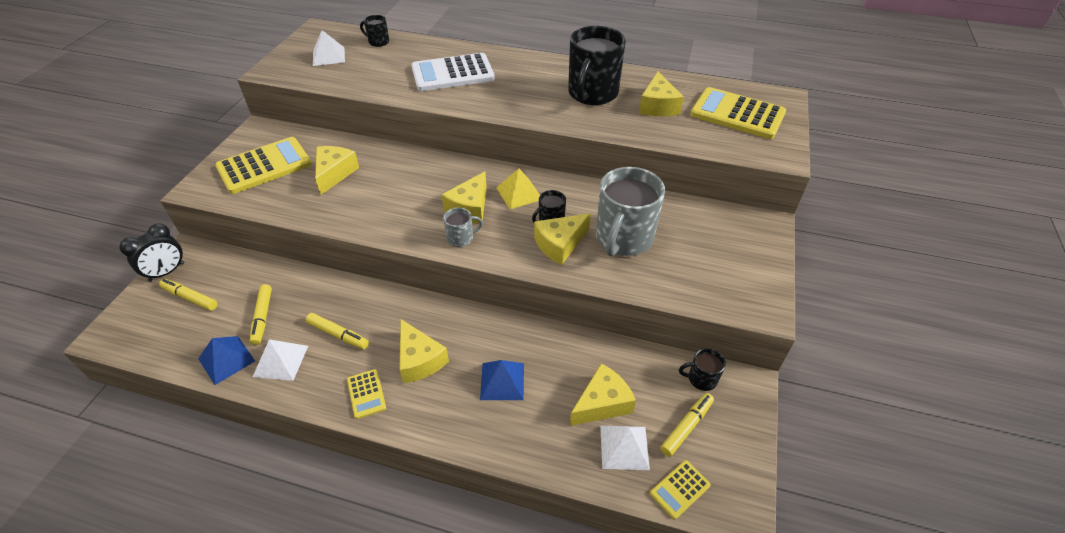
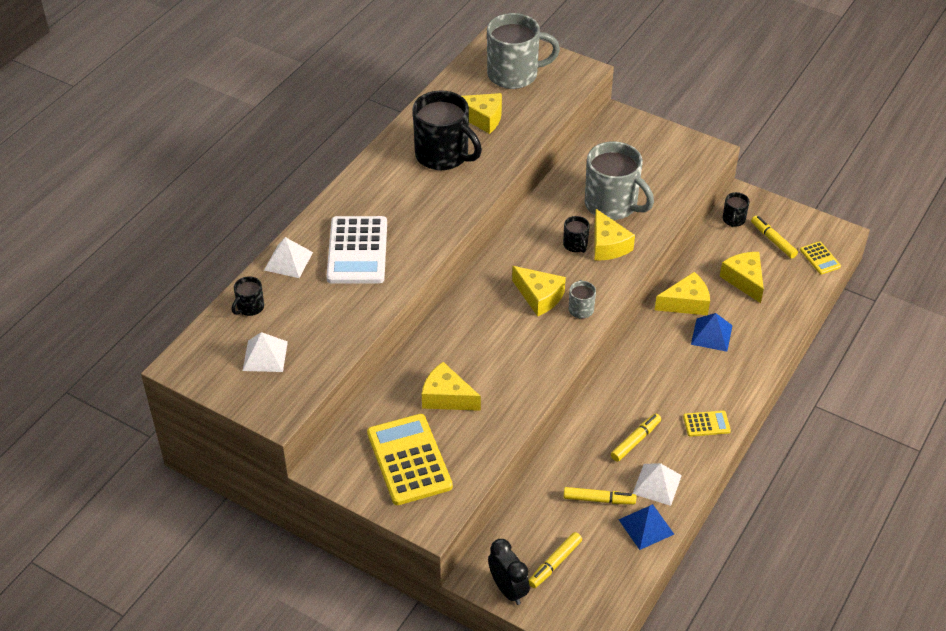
camera: 75 degrees left, 0 degrees up
(419, 360) = (678, 385): yellow cheese -> yellow cheese (686, 303)
(519, 193) = (529, 259): yellow pyramid -> none
(624, 447) = (783, 277): white pyramid -> white pyramid (288, 261)
(737, 114) = (514, 75): yellow calculator -> grey mug

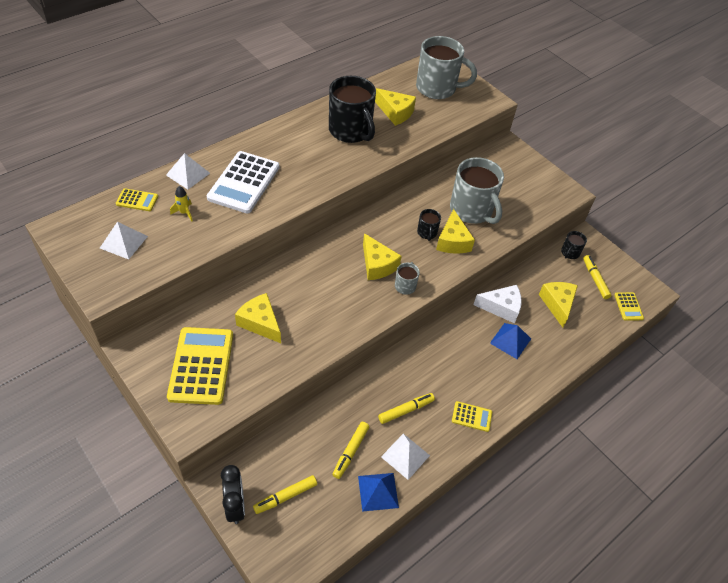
camera: 15 degrees right, 5 degrees up
(250, 307) = (137, 200): black mug -> yellow calculator
(311, 304) = (184, 213): none -> yellow rocket
(599, 499) = (350, 452): yellow marker -> yellow marker turned 90 degrees clockwise
(686, 303) = (501, 307): yellow cheese -> white cheese

